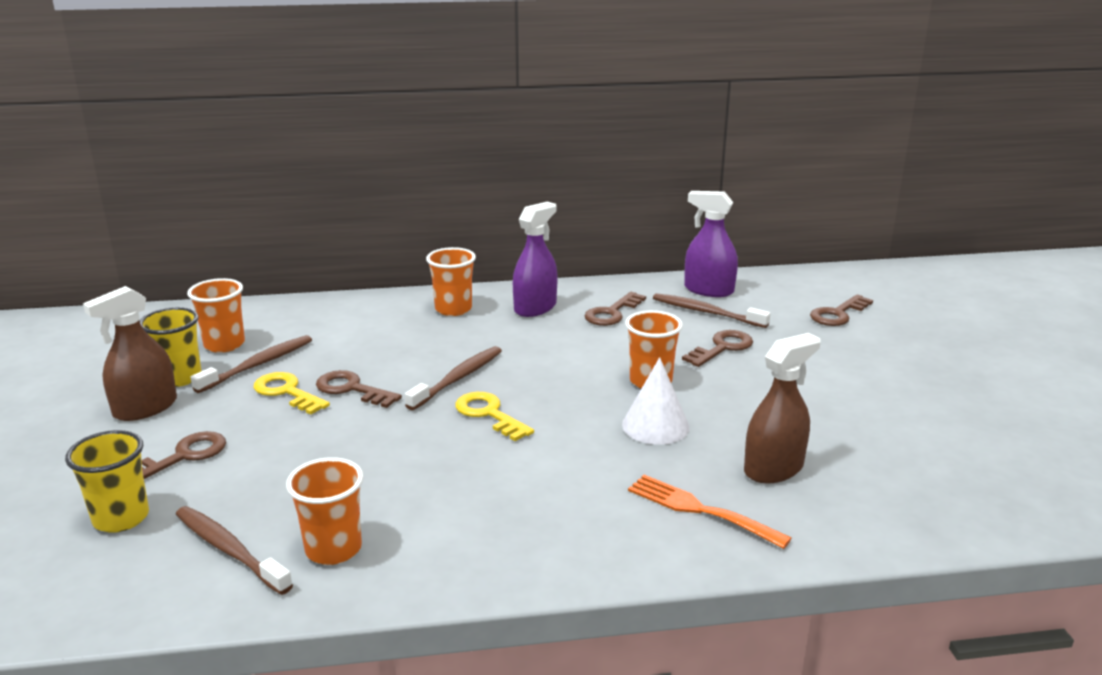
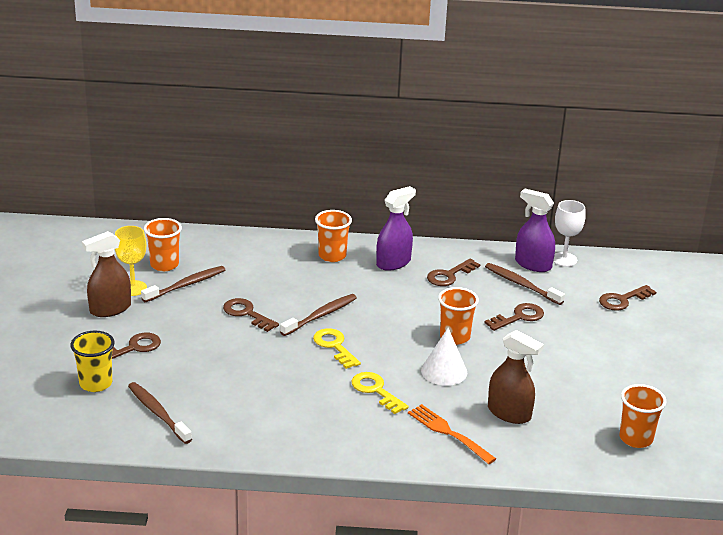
camera: 10 degrees right, 5 degrees up
(179, 378) = (133, 288): yellow cup -> yellow goblet
(287, 392) = (203, 310): yellow key -> yellow key (376, 391)
(333, 549) = (218, 422): orange cup -> orange cup (636, 438)
(743, 281) = (564, 259): none -> white goblet
(773, 469) = (509, 413): brown spray bottle -> brown spray bottle turned 60 degrees clockwise

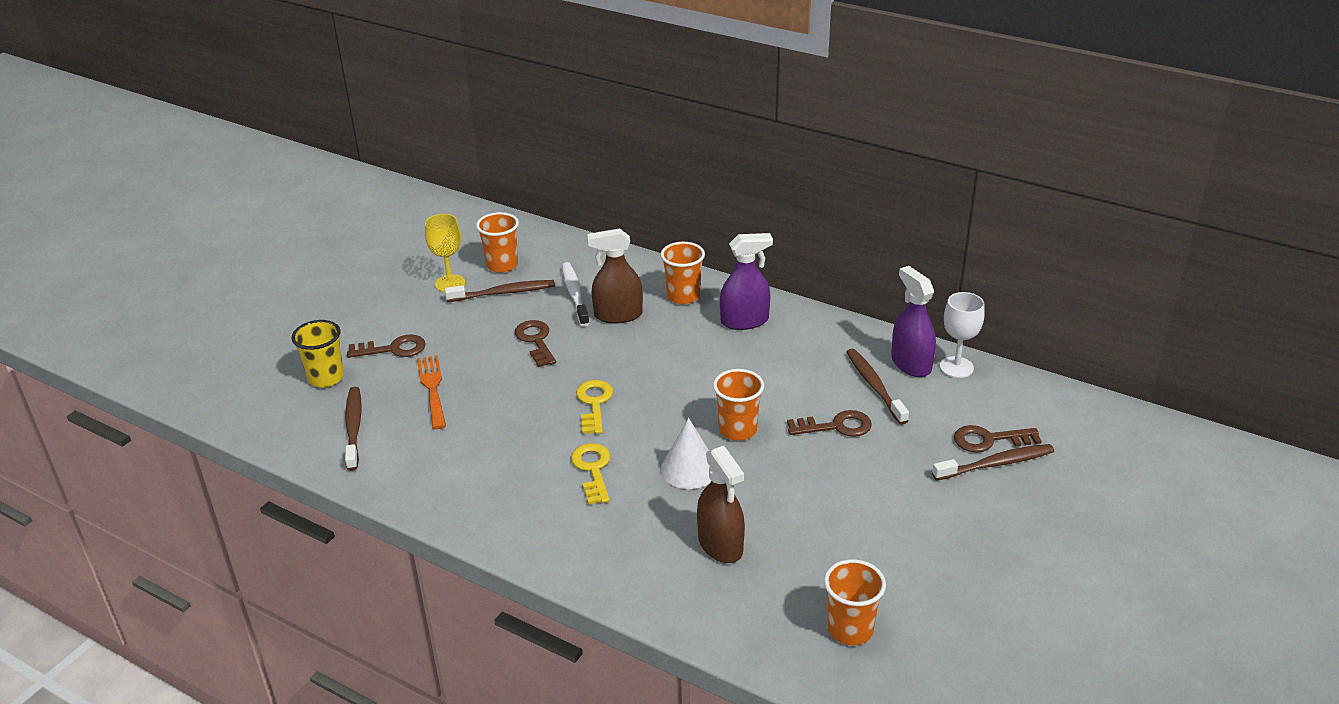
camera: 30 degrees right, 5 degrees up
(110, 309) = (409, 300): brown spray bottle -> brown spray bottle (618, 315)
(246, 273) = (575, 294): none -> white toothbrush
(320, 316) = (610, 363): brown toothbrush -> brown toothbrush (996, 464)
(448, 432) = (629, 546): orange fork -> orange fork (432, 389)
(449, 275) = (797, 352): brown key -> none

